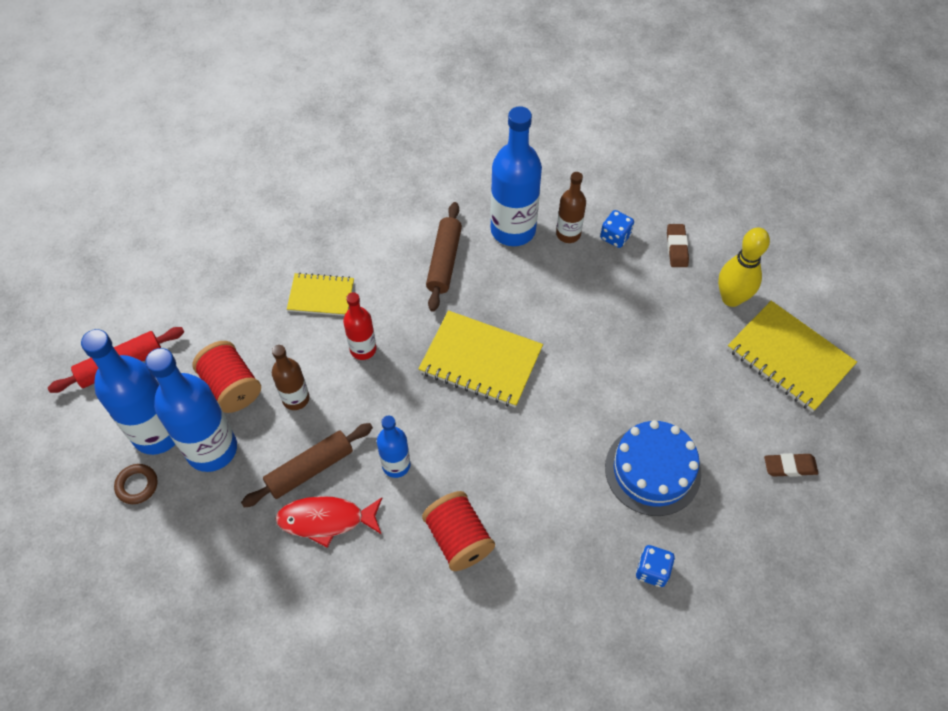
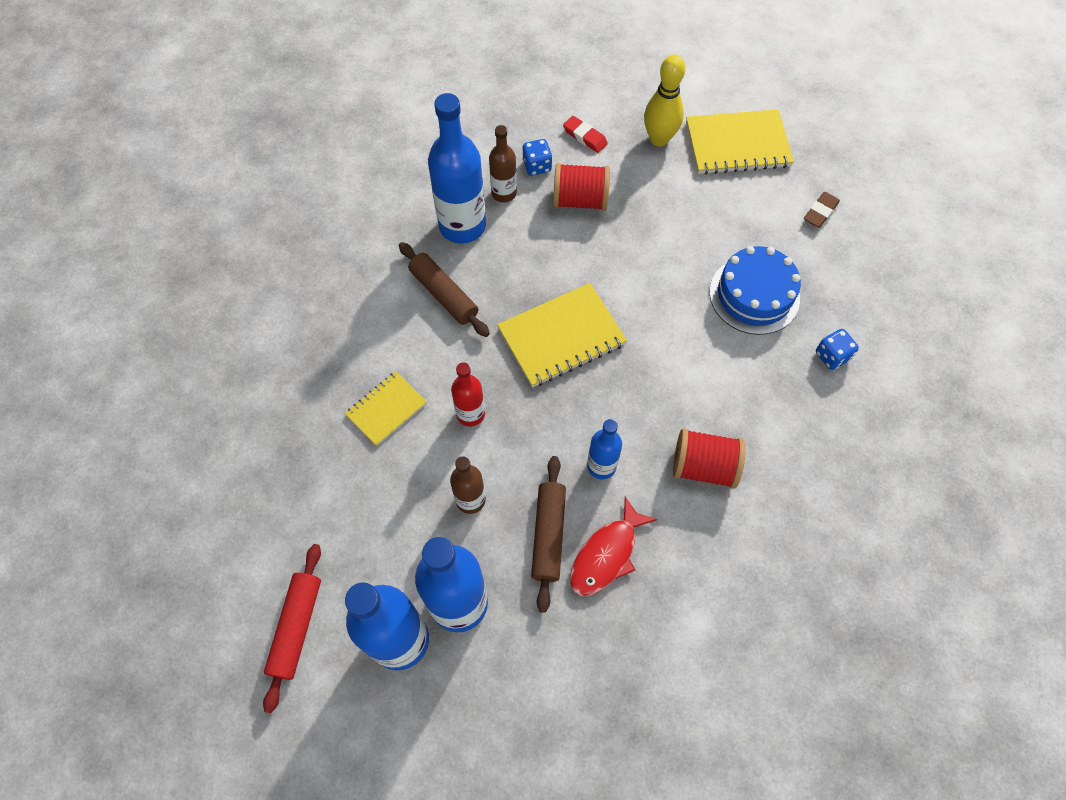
camera: 50 degrees left, 5 degrees up
(137, 485) = (439, 694): brown ring -> none
(231, 387) = (410, 544): red spool -> red spool (580, 200)
(676, 248) = (585, 137): brown eraser -> red eraser

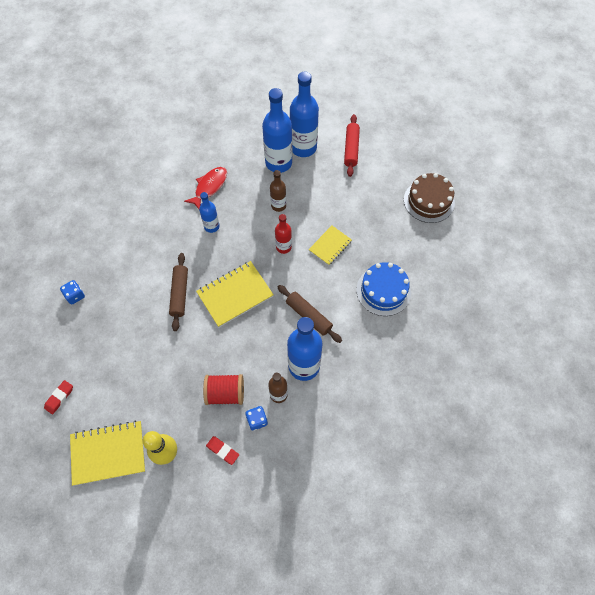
camera: 175 degrees right, 0 degrees up
(177, 485) = (429, 201): none -> brown cake
(548, 535) = (238, 193): brown rolling pin -> brown rolling pin (179, 294)
(704, 467) = (157, 230): red spool -> none
(754, 295) = (115, 331): blue cake -> blue cake (383, 291)
(820, 212) = (59, 397): brown eraser -> red eraser

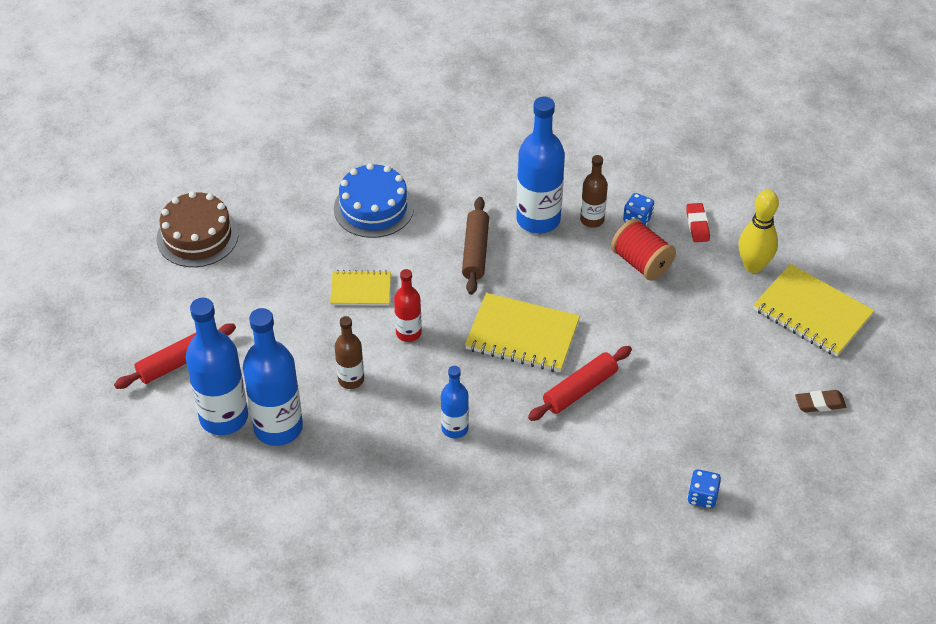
camera: 130 degrees left, 15 degrees down
(59, 397) = (820, 403): red eraser -> brown eraser
(179, 294) = (580, 390): brown rolling pin -> red rolling pin
(209, 187) = (396, 478): red fish -> none

